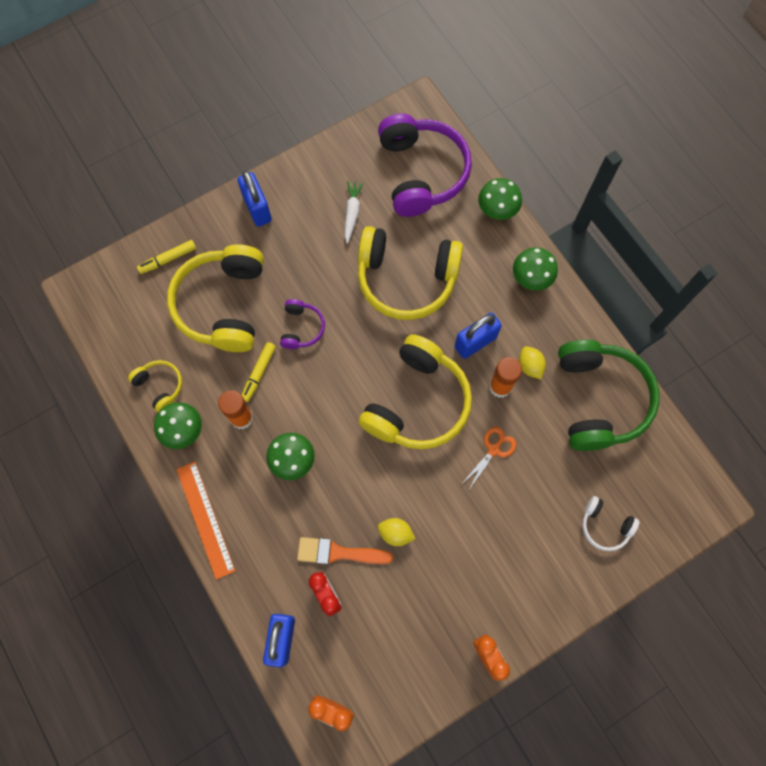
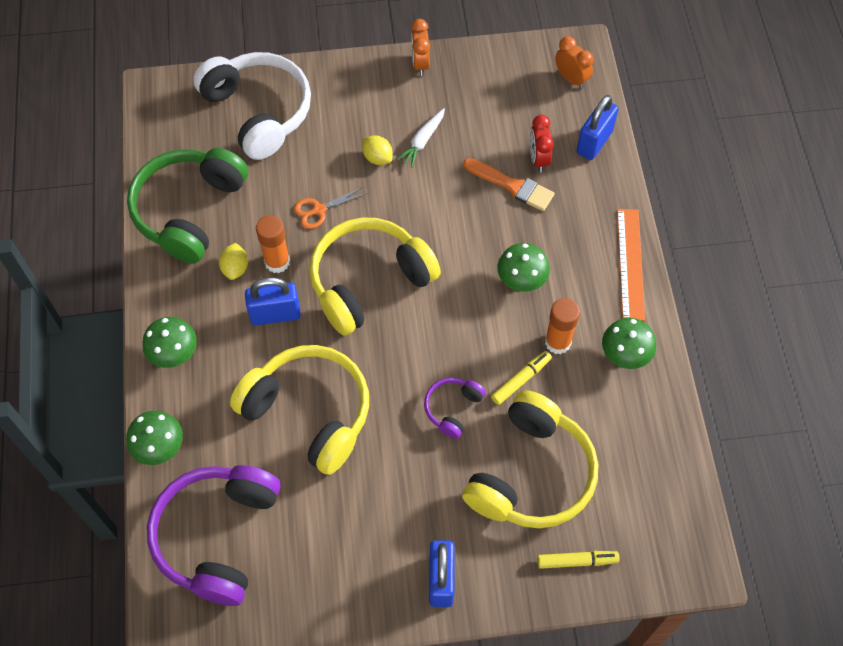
camera: 155 degrees left, 10 degrees down
(160, 386) = (635, 412): yellow headphones -> none
(352, 213) = (329, 521): white carrot -> white carrot (422, 141)
(395, 533) = (451, 180): yellow lemon -> yellow lemon (377, 158)
(604, 526) = (259, 111): white headphones -> white headphones, size x2.13

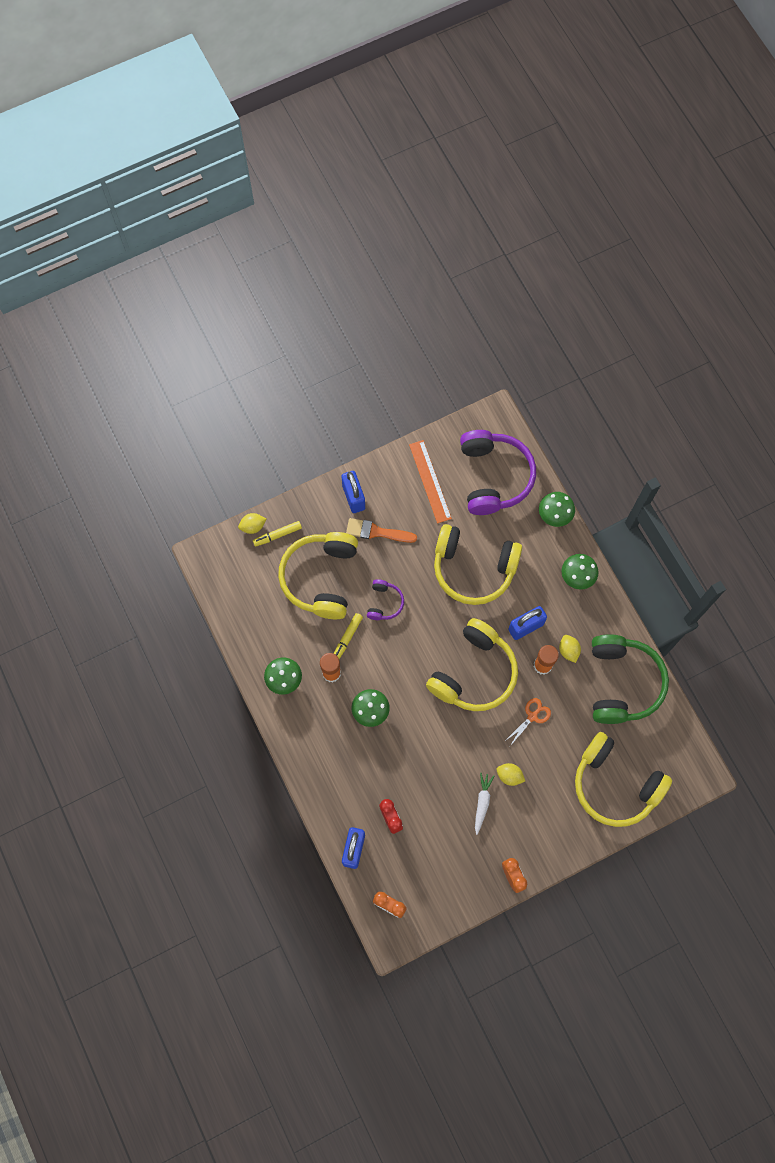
camera: 160 degrees right, 10 degrees up
(259, 111) = (615, 785): white headphones -> yellow headphones
(512, 186) = (402, 787): orange brush -> orange brush (377, 532)
(611, 588) = (253, 526): none -> yellow lemon
(630, 264) = (298, 752): orange ruler -> orange ruler (430, 481)

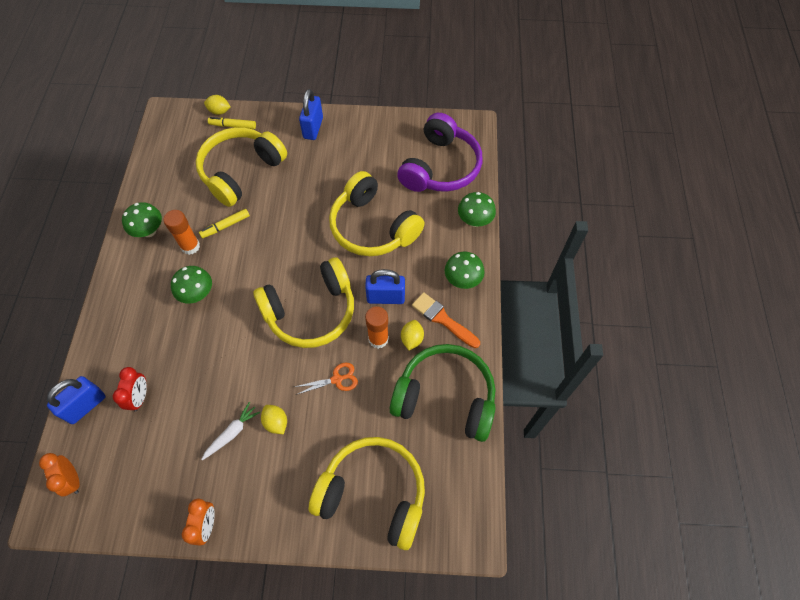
camera: 30 degrees right, 10 degrees down
(377, 532) = (312, 161): orange brush -> orange brush (442, 319)
(384, 603) = (277, 215): purple headphones -> none
(430, 481) = (383, 145): orange ruler -> none
(615, 785) = (373, 493): yellow headphones -> yellow headphones turned 135 degrees clockwise
(622, 683) = (445, 397): green headphones -> green headphones turned 105 degrees counterclockwise

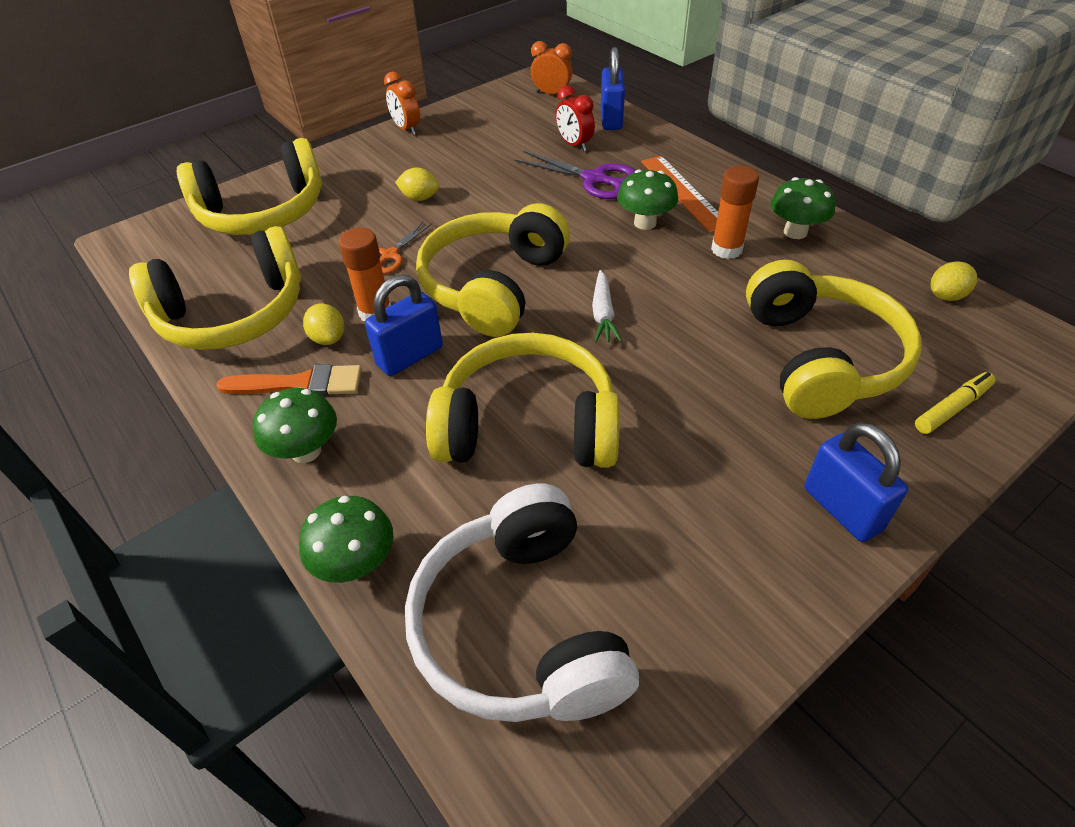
camera: 140 degrees right, 15 degrees down
(150, 299) = (683, 192): none -> orange ruler
(173, 352) = (594, 179): none -> purple scissors
(219, 111) = (1012, 413): yellow lemon -> yellow lemon (946, 296)
(225, 226) = (724, 291): yellow marker -> none
(232, 433) = (455, 172): white carrot -> white carrot (603, 314)
(440, 167) = (520, 626): purple headphones -> white headphones
(445, 397) = (233, 314): green headphones -> yellow headphones

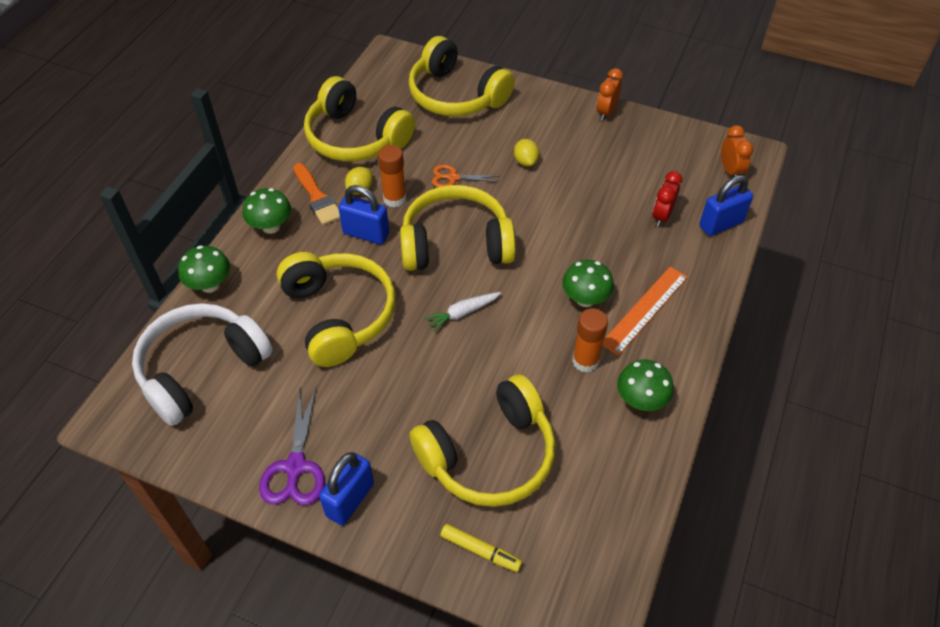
camera: 60 degrees right, 5 degrees up
(594, 179) = (622, 247): purple scissors -> purple scissors (295, 467)
(946, 296) = (620, 527): yellow lemon -> none

